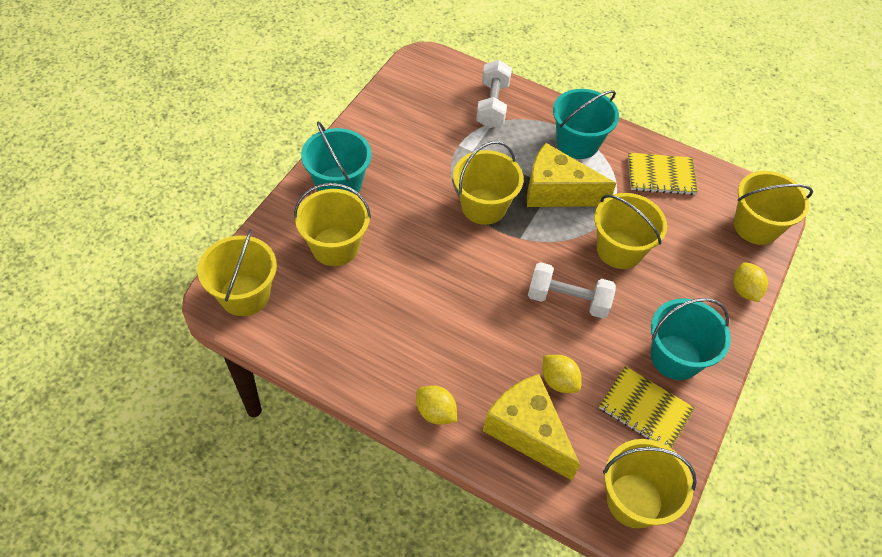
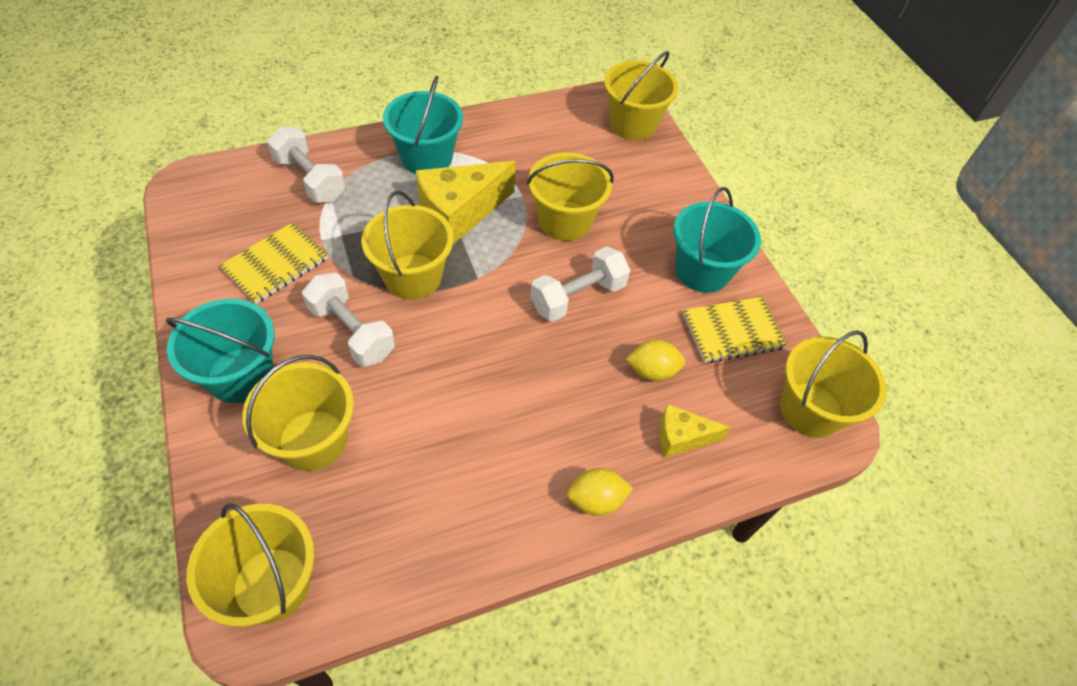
camera: 50 degrees left, 0 degrees up
(416, 209) = (352, 332): none -> white dumbbell
(527, 431) = (681, 437): yellow cheese -> yellow cheese, size x0.55
(661, 175) = (523, 136): yellow notebook -> yellow notebook (276, 264)
(744, 290) = (682, 178): yellow lemon -> none

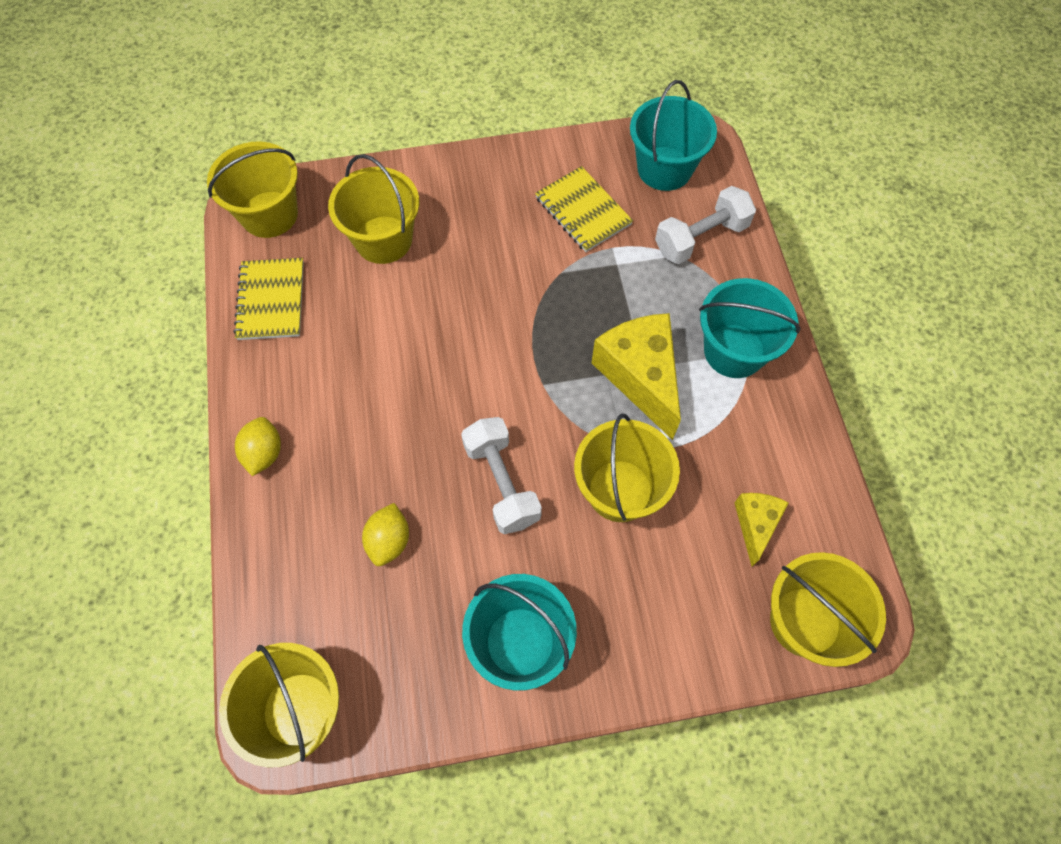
camera: 105 degrees right, 10 degrees up
(240, 375) = (460, 189): turquoise bucket -> turquoise bucket (664, 169)
(352, 332) = (491, 270): white dumbbell -> none
(413, 276) = (552, 324): yellow bucket -> none
(681, 437) = (304, 550): yellow cheese -> yellow cheese (755, 525)
(733, 331) = (423, 651): yellow notebook -> yellow notebook (271, 300)

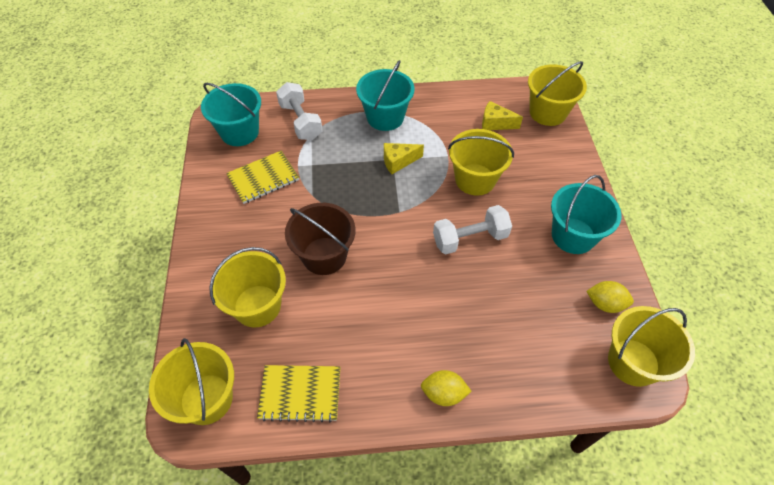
camera: 85 degrees left, 10 degrees down
(389, 541) = (512, 306): yellow lemon -> yellow lemon (605, 304)
(460, 300) = (324, 256): none -> brown bucket
(640, 377) = (398, 161): yellow cheese -> yellow cheese, size x0.55

